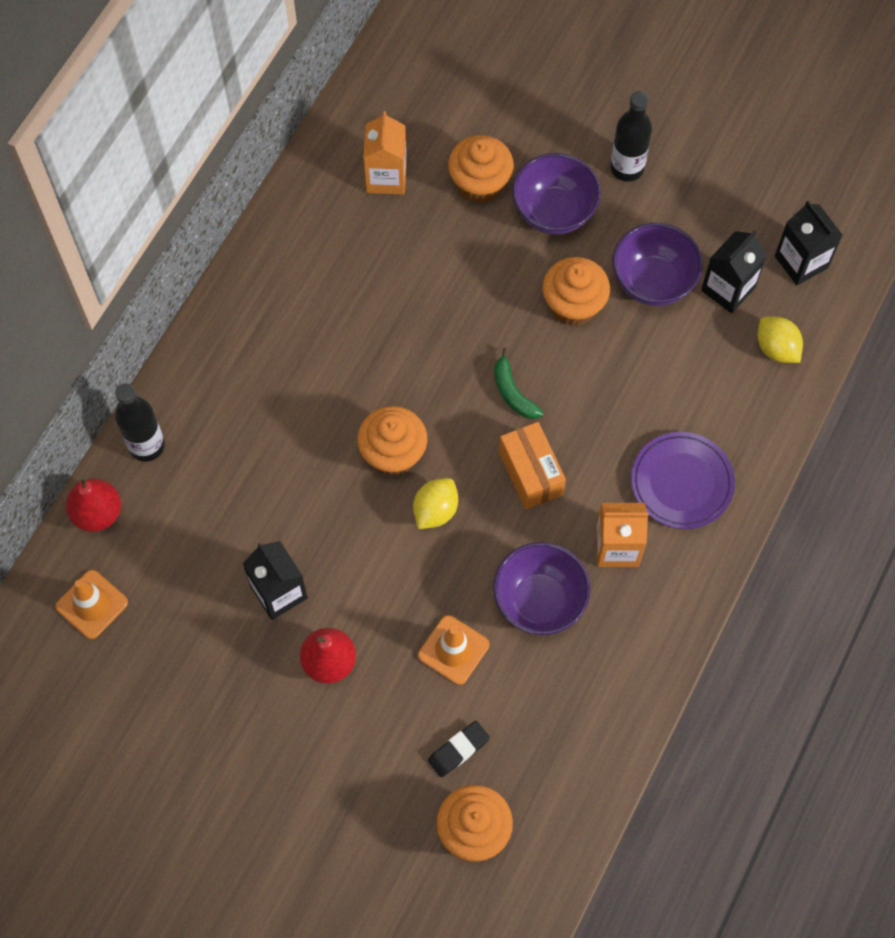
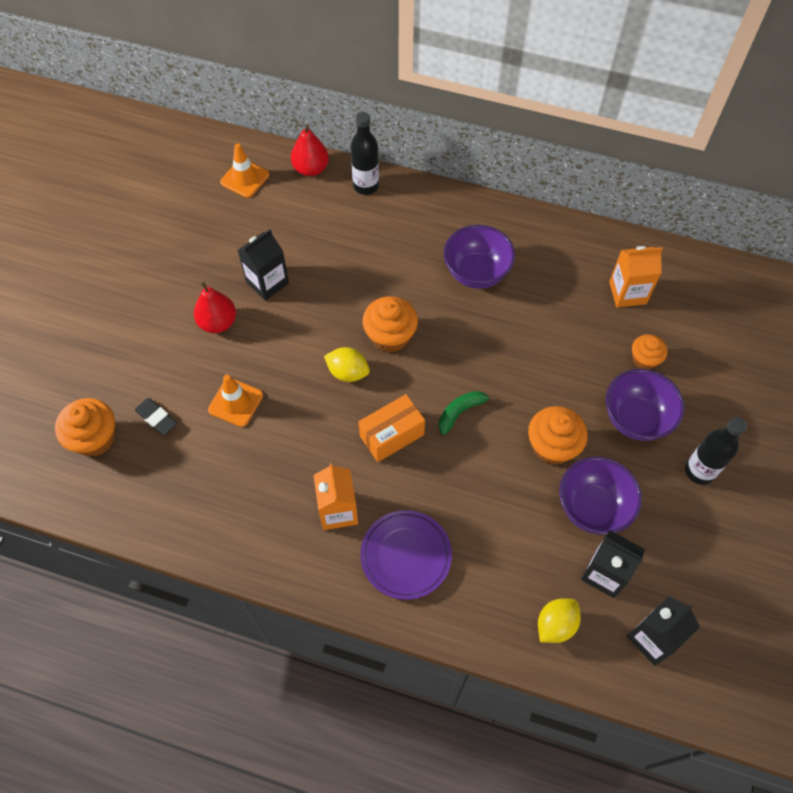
camera: 80 degrees right, 5 degrees down
(480, 183) = (644, 359): orange cupcake -> orange cupcake, size x0.63
(539, 601) = (282, 457): purple bowl -> purple bowl (476, 273)

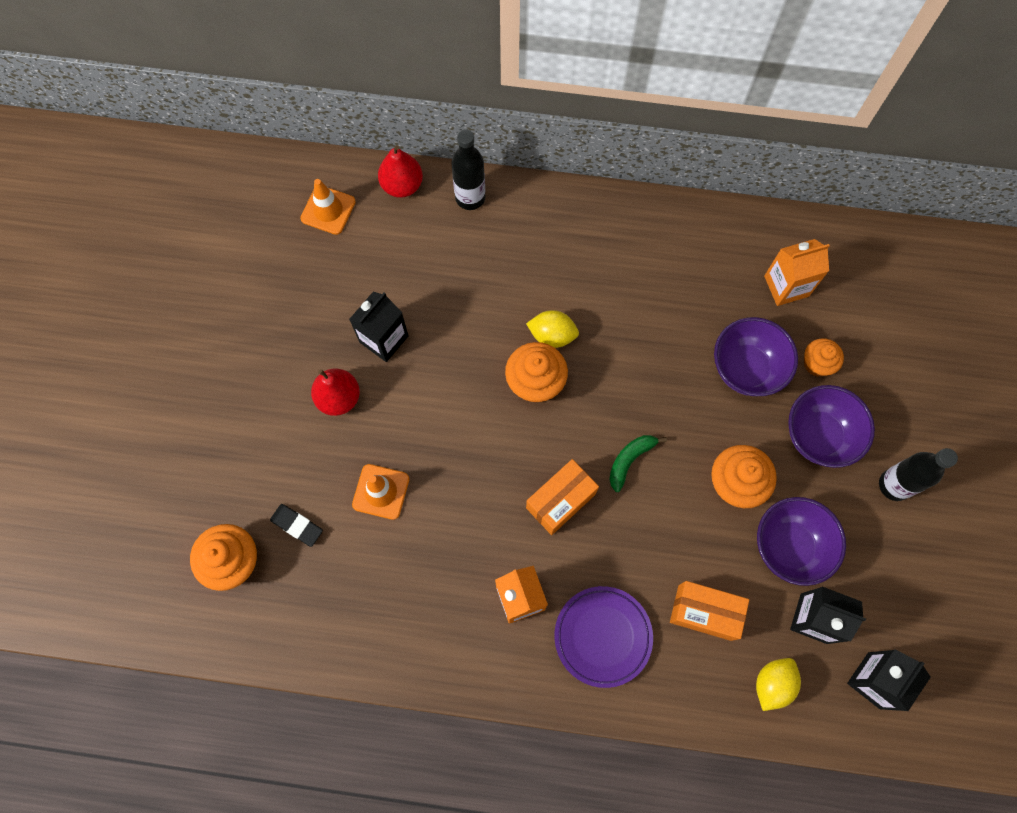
camera: 10 degrees left, 10 degrees up
(348, 372) = (497, 434): yellow lemon -> yellow lemon (552, 335)
(476, 273) = (616, 288): purple bowl -> purple bowl (746, 369)
(503, 551) = (704, 612): none -> orange box

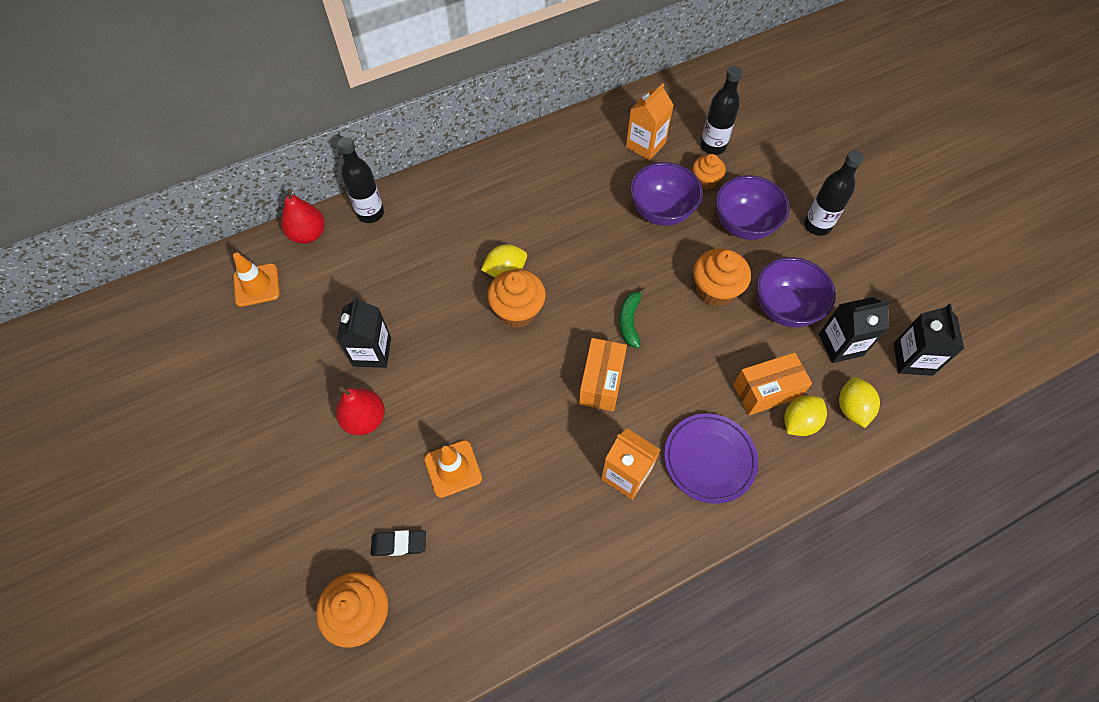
camera: 35 degrees left, 10 degrees down
(711, 661) = (799, 422): none -> yellow lemon
(856, 330) = (713, 146): none -> black bottle

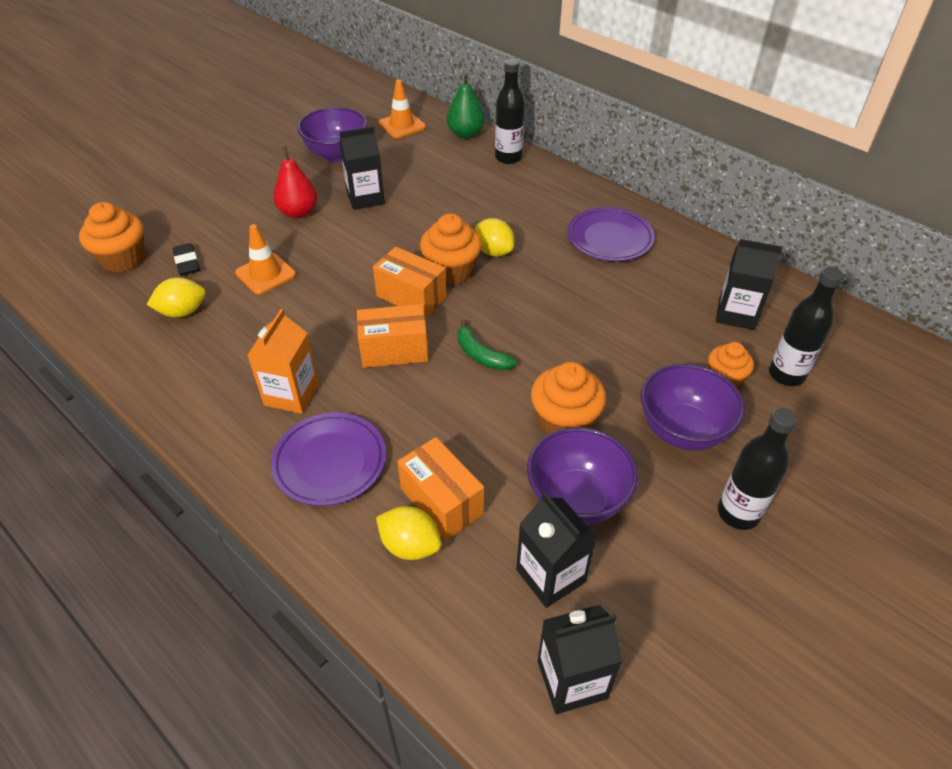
camera: 70 degrees right, 15 degrees down
(308, 234) = (465, 134): red pear -> green pear
(526, 184) = (609, 239): none -> purple plate
(539, 351) = (411, 296): none -> orange box
(629, 321) = (481, 355): green banana -> green banana turned 120 degrees counterclockwise
(645, 145) = (736, 314): orange carton -> black carton
(661, 211) = (648, 349): purple bowl -> purple bowl (336, 154)
(852, 408) = (454, 606): yellow lemon -> yellow lemon (182, 312)

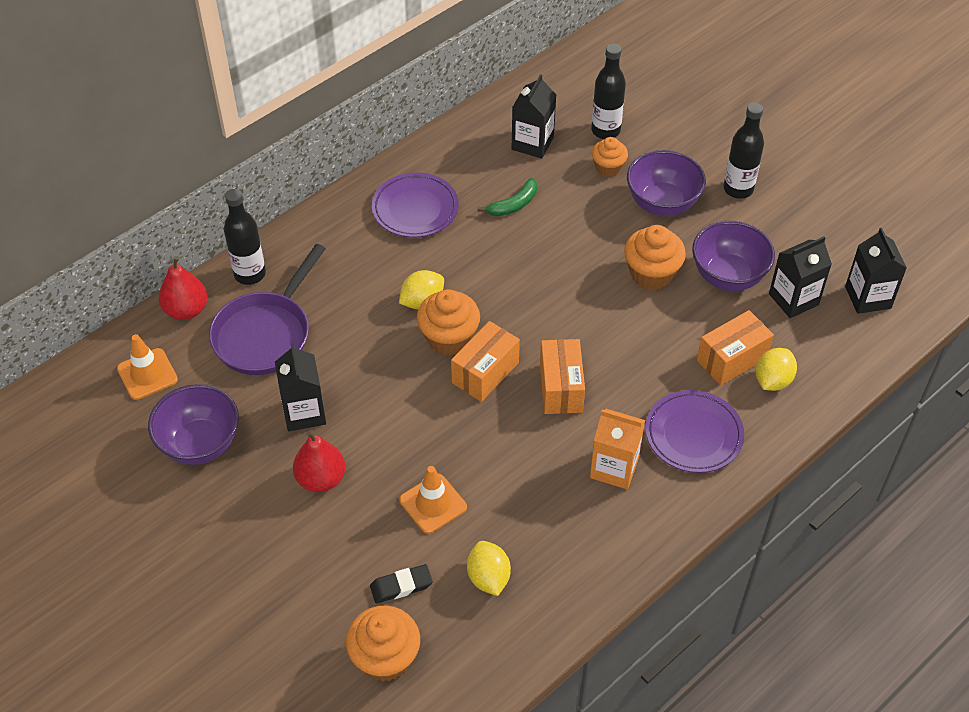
camera: 85 degrees left, 5 degrees up
(445, 172) = (265, 334): none -> purple pan
(465, 134) = (186, 310): green pear -> red pear
(481, 355) = (571, 323): green banana -> green banana (513, 205)

